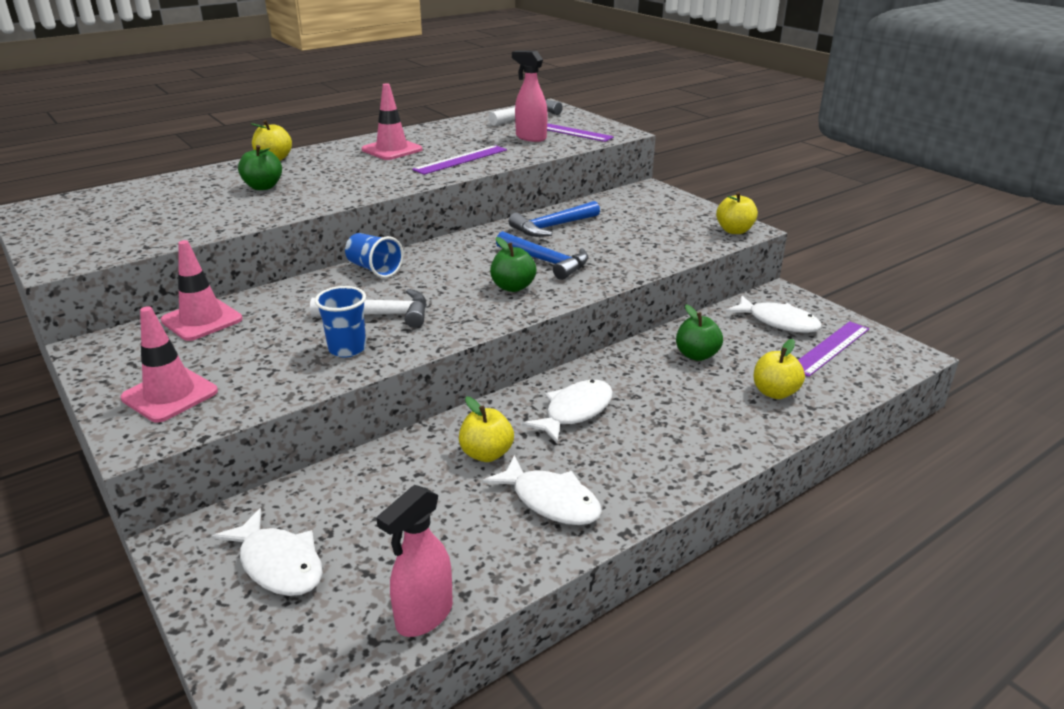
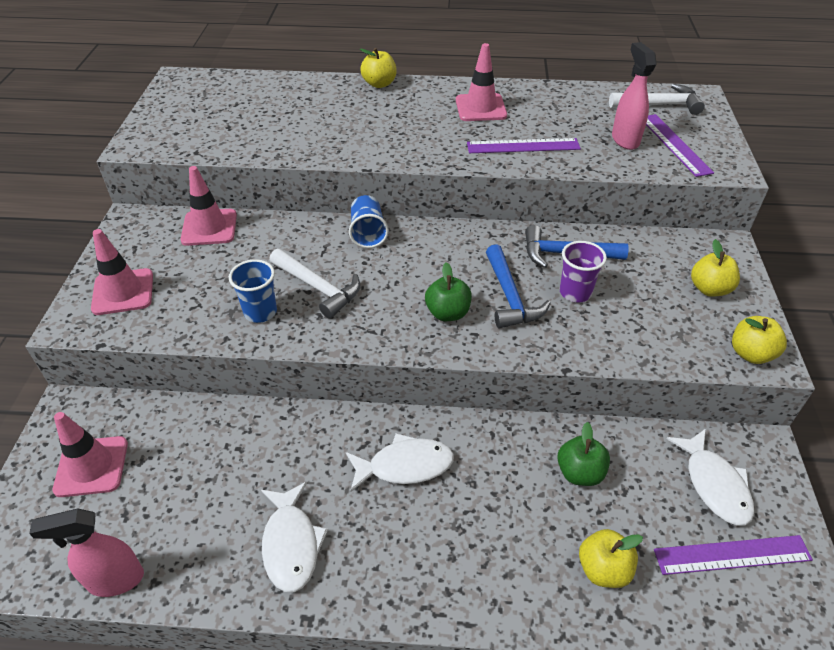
camera: 40 degrees right, 15 degrees up
(263, 187) = (335, 116): green apple -> none
(278, 564) = (91, 466): white fish -> pink traffic cone
(486, 454) = (299, 463): yellow apple -> yellow apple (709, 289)
(588, 243) = (575, 292): none -> purple cup

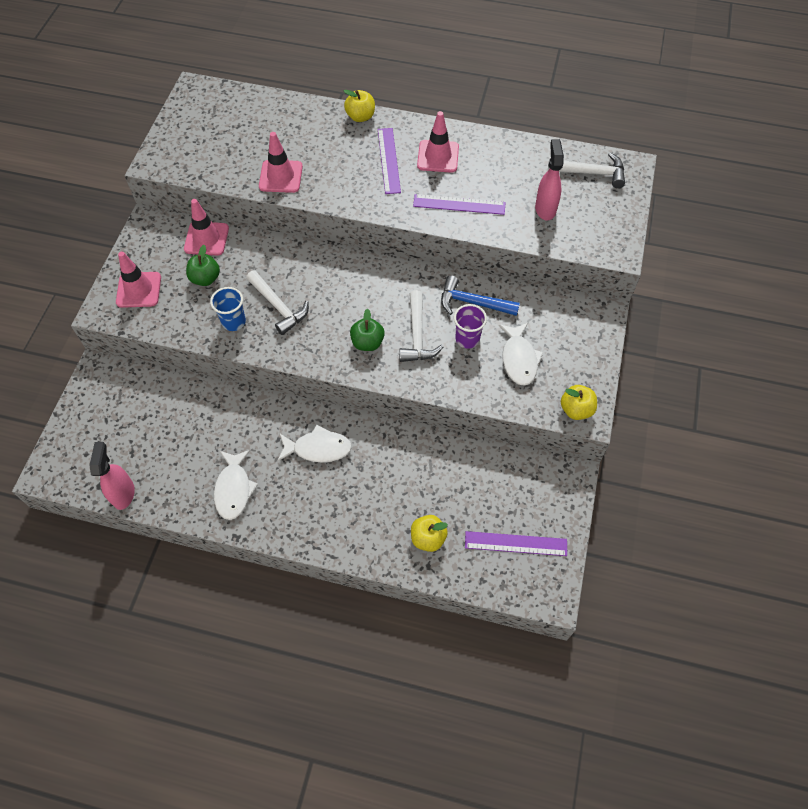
camera: 10 degrees right, 15 degrees up
(91, 466) = (112, 415): pink traffic cone -> pink traffic cone (281, 176)
(115, 580) = (123, 493): pink spray bottle -> pink spray bottle turned 90 degrees clockwise
(368, 233) = (326, 261): blue cup -> none
(510, 296) = (417, 335): blue hammer -> white hammer
(579, 472) = (435, 472): green apple -> green apple (205, 278)
(674, 144) = (584, 219): purple ruler -> purple ruler (388, 160)
(709, 289) = (571, 351): yellow apple -> none
(714, 484) = (525, 495): white fish -> white fish (519, 359)

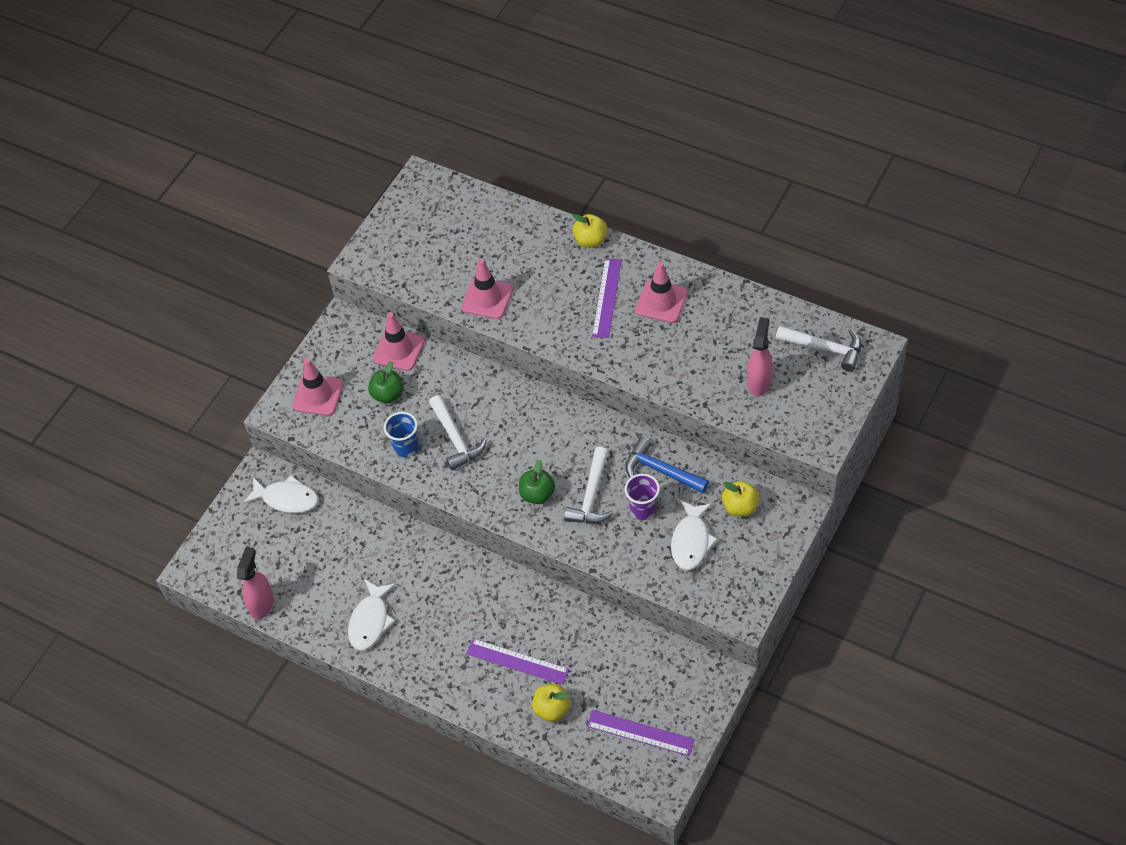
camera: 20 degrees right, 5 degrees down
(318, 448) = (465, 596): white fish -> white fish (286, 499)
(459, 204) = (667, 361): purple ruler -> purple ruler (517, 661)
(576, 409) = (734, 606): yellow apple -> yellow apple (740, 507)

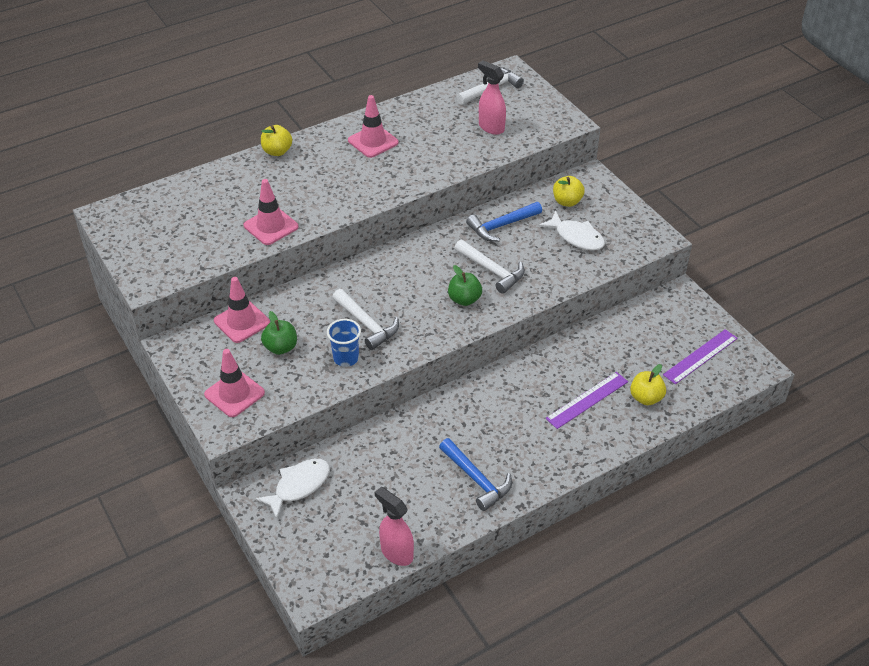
camera: 65 degrees left, 10 degrees down
(370, 621) = (476, 479): white fish -> blue hammer
(455, 439) = (366, 324): white hammer -> white hammer turned 45 degrees clockwise
(606, 297) = (340, 165): purple ruler -> none
(643, 509) = (528, 249): purple cup -> none

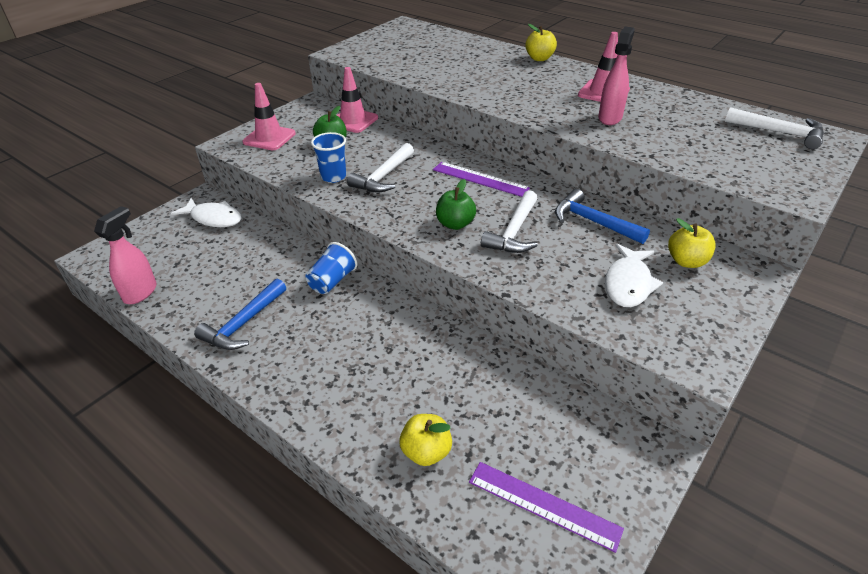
camera: 70 degrees right, 5 degrees down
(271, 226) = (439, 77): pink traffic cone -> none
(448, 411) = (332, 281): none -> blue cup
(491, 127) = (711, 147): pink spray bottle -> pink spray bottle (610, 118)
(587, 400) = (396, 389): purple ruler -> purple ruler (480, 179)

